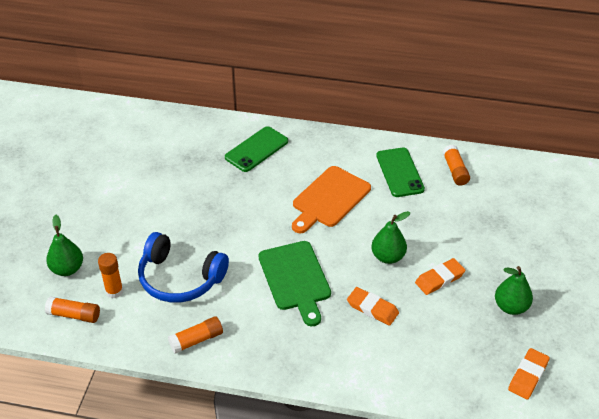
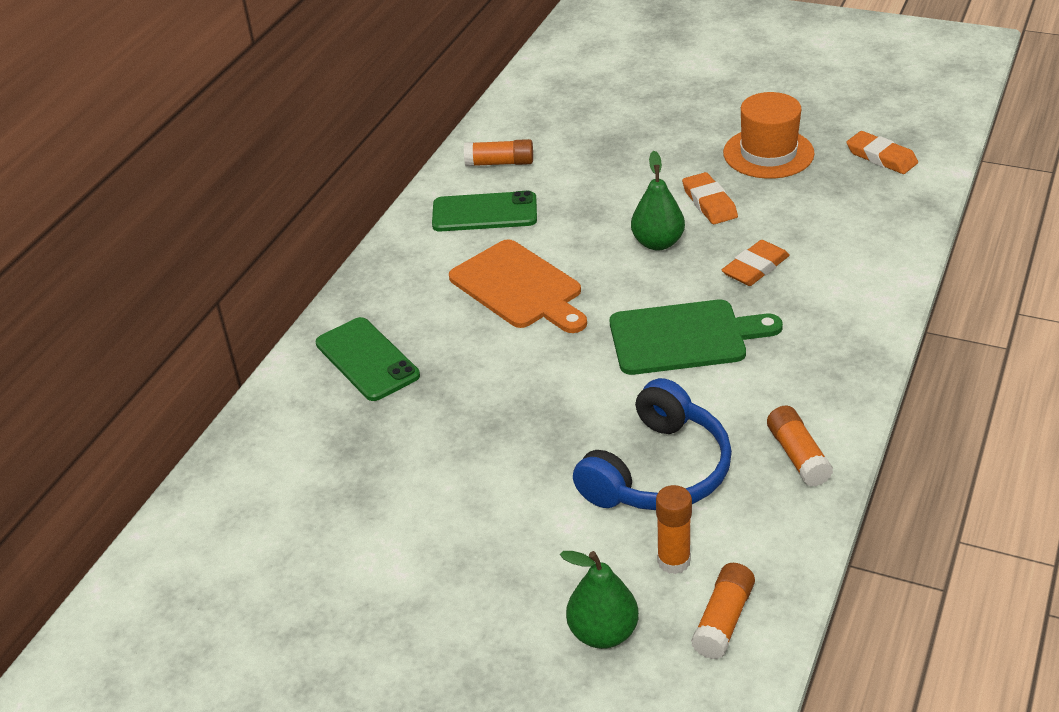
camera: 75 degrees left, 5 degrees down
(511, 307) = (768, 153): green pear -> orange hat

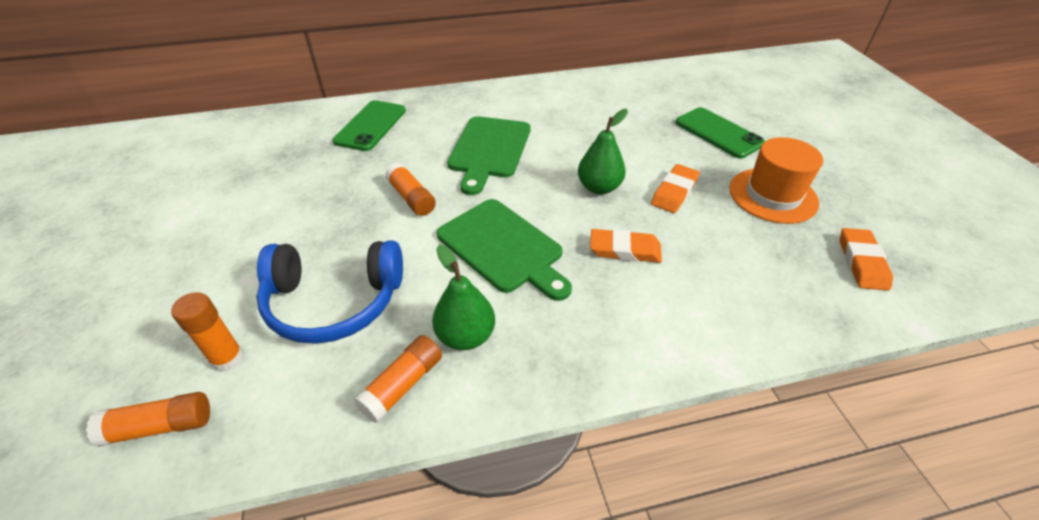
camera: 50 degrees right, 5 degrees up
(484, 212) = (550, 106): green phone -> green phone (718, 133)
(499, 163) = (605, 91): orange glue stick -> orange glue stick (411, 198)
(519, 287) = (489, 150): orange cutting board -> green cutting board
(603, 633) = (129, 352): green pear -> green pear (465, 336)

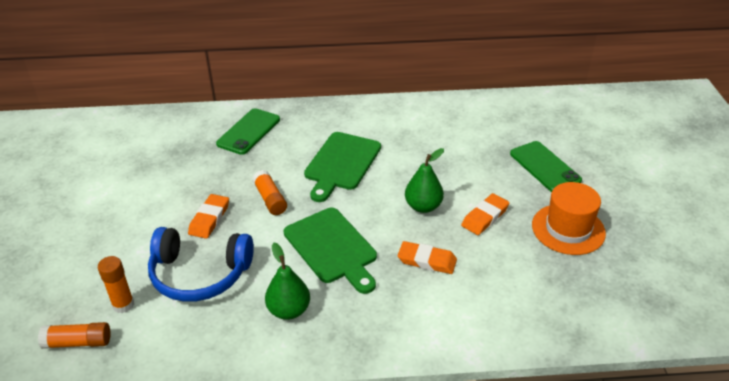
camera: 10 degrees right, 5 degrees down
(402, 385) = (238, 338): orange glue stick -> none
(862, 262) = (617, 293): orange eraser -> orange eraser (209, 219)

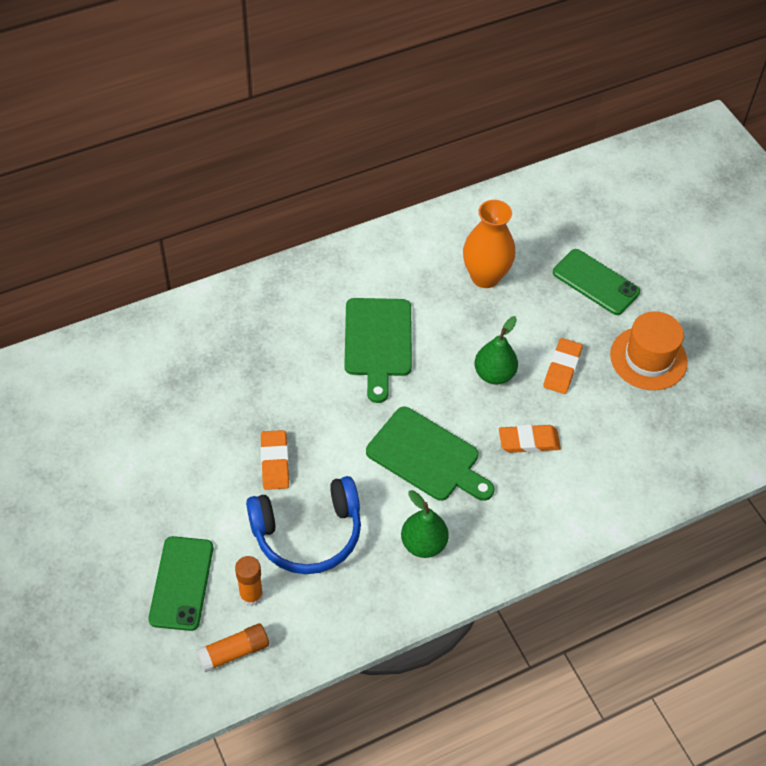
camera: 25 degrees left, 15 degrees up
(249, 132) = (244, 326): green phone -> green phone (181, 583)
(270, 199) = (326, 415): orange glue stick -> none
(452, 143) = (485, 277): none -> orange vase

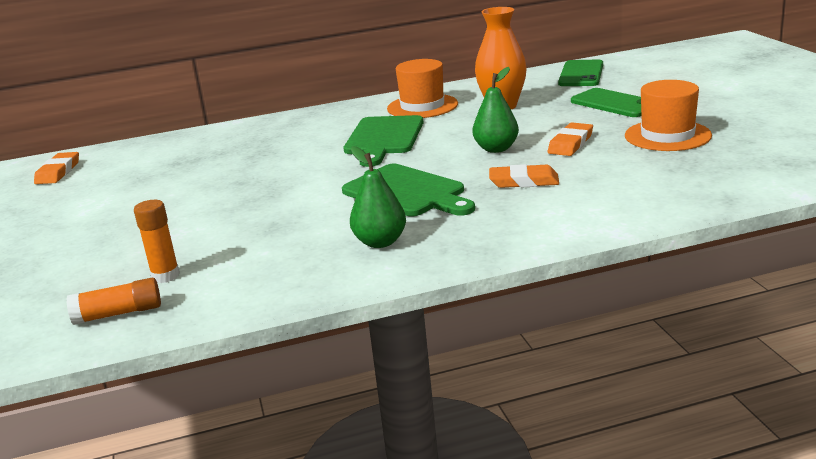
camera: 15 degrees right, 30 degrees down
(181, 583) = (96, 269): green phone -> green phone (581, 74)
(274, 462) = (244, 199): orange eraser -> orange eraser (58, 172)
(308, 534) = (253, 238): blue headphones -> none
(401, 269) = (422, 106): none -> orange hat

